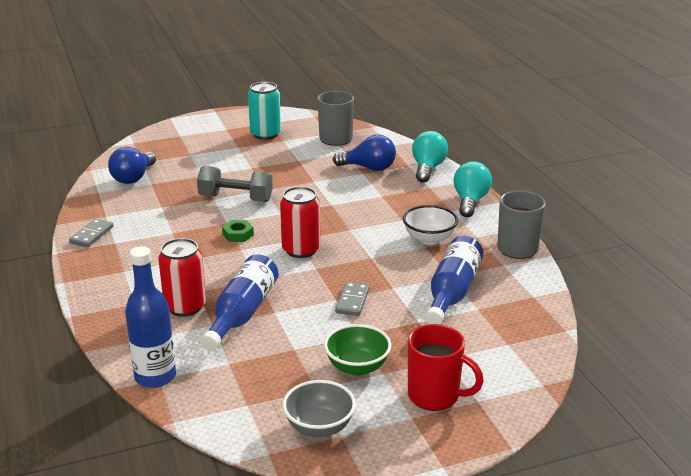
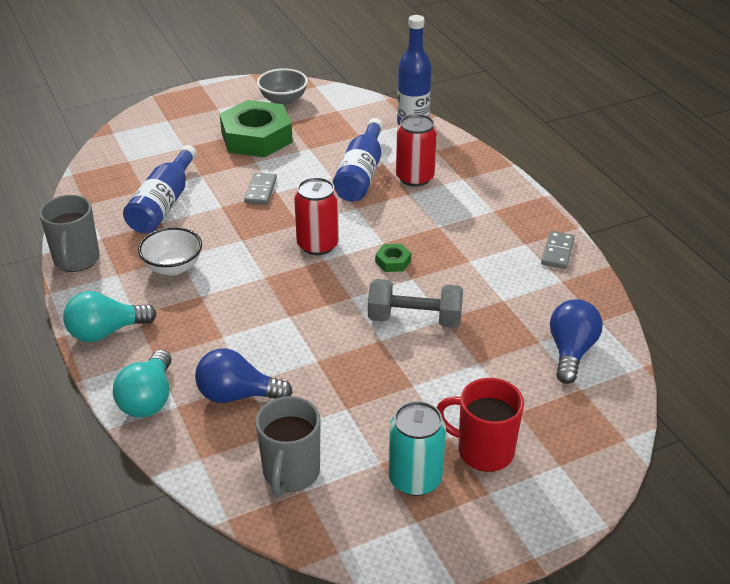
camera: 175 degrees right, 10 degrees up
(357, 367) = (256, 137): green bowl -> green nut
(435, 396) = (198, 121): red mug -> red mug (483, 451)
(470, 201) = (106, 332): turquoise light bulb -> turquoise light bulb turned 60 degrees clockwise

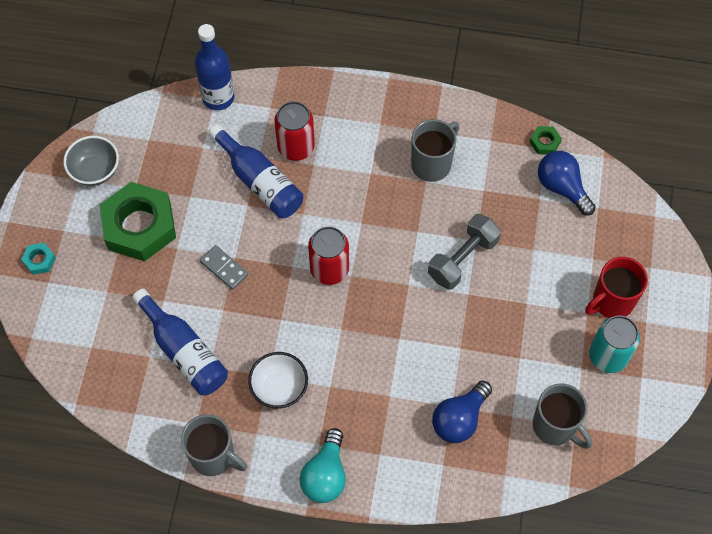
camera: 55 degrees left, 25 degrees up
(148, 399) = (423, 480): turquoise light bulb -> none
(182, 109) = (39, 260): none -> turquoise nut
(393, 261) = (389, 231): green nut -> green nut (544, 142)
(491, 256) = (432, 164): none -> grey mug
(557, 252) = (459, 119): grey domino -> none

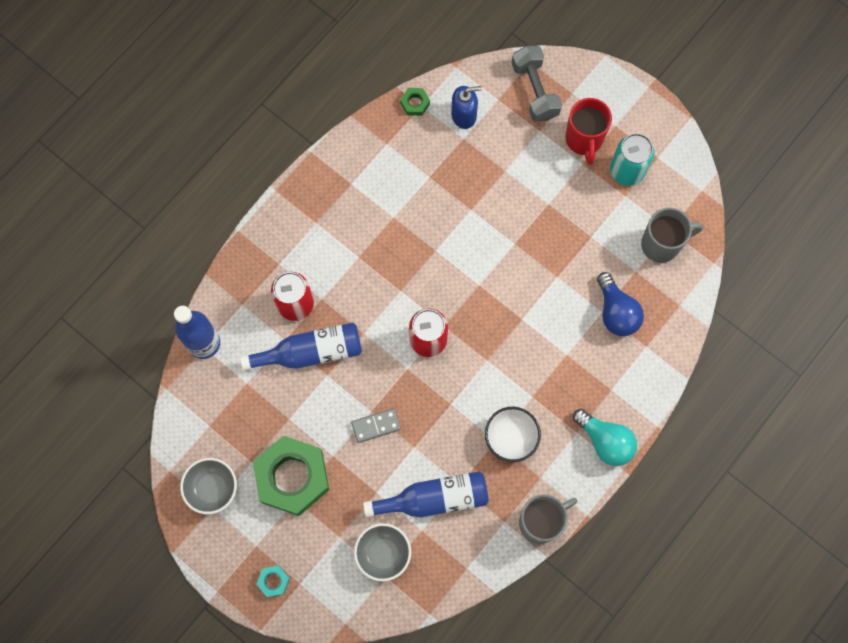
camera: 60 degrees left, 10 degrees up
(110, 335) = (383, 553): none -> grey bowl
(432, 164) = (380, 203): grey mug -> none
(462, 259) = (481, 229): grey dumbbell -> grey dumbbell (534, 91)
(562, 187) = (464, 115): blue light bulb -> blue soap dispenser

